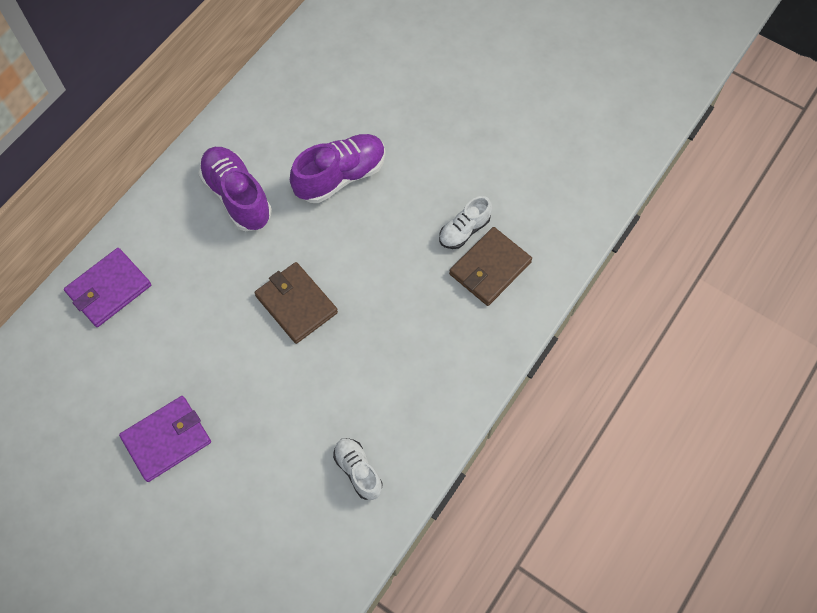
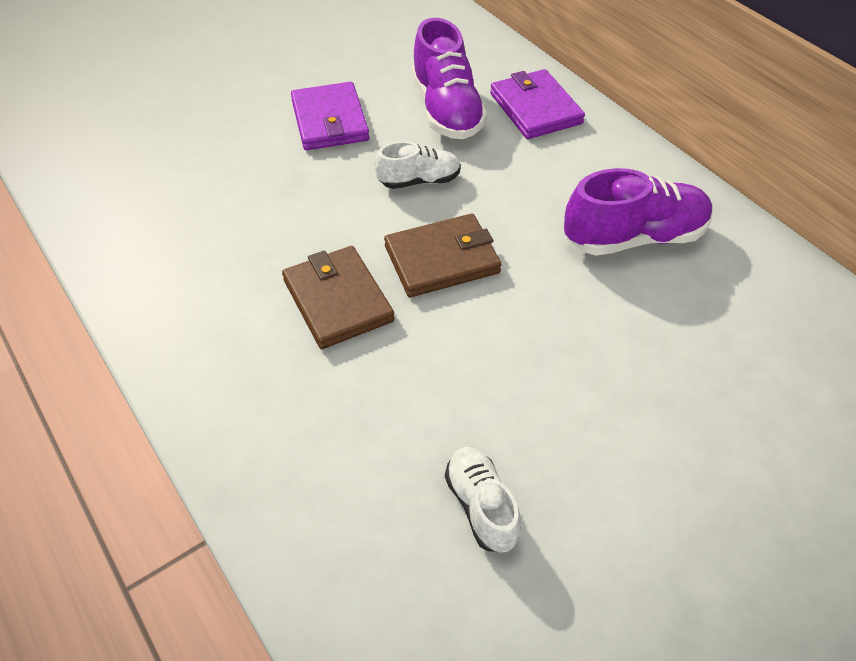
camera: 110 degrees right, 15 degrees down
(340, 176) = (640, 361): purple shoe -> purple shoe (446, 110)
(358, 471) = (184, 263): white shoe -> white shoe (419, 181)
(490, 268) = (393, 521): brown wallet -> brown wallet (338, 300)

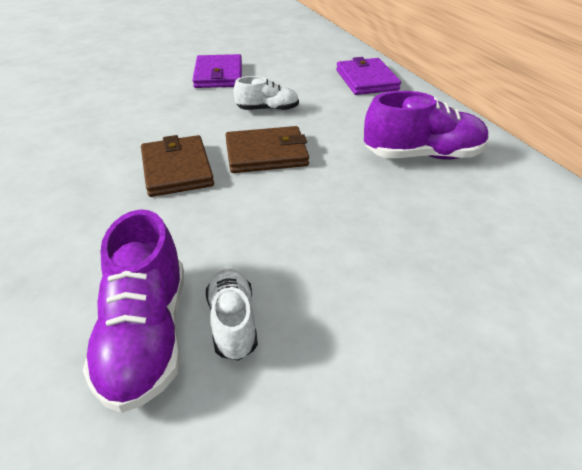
camera: 10 degrees right, 10 degrees down
(446, 110) = (302, 76): purple shoe -> purple shoe (146, 335)

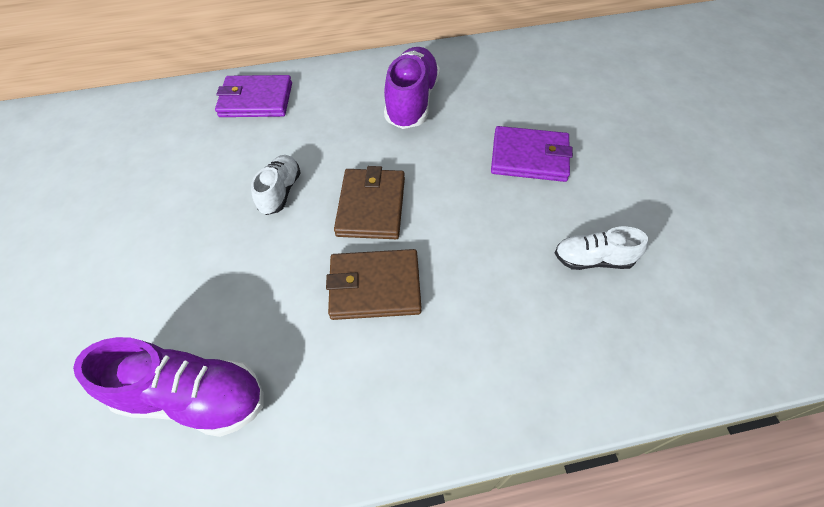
camera: 75 degrees left, 15 degrees up
(146, 335) = (604, 317): purple shoe -> purple shoe (193, 397)
(218, 75) = (160, 228): purple wallet -> purple wallet (529, 157)

